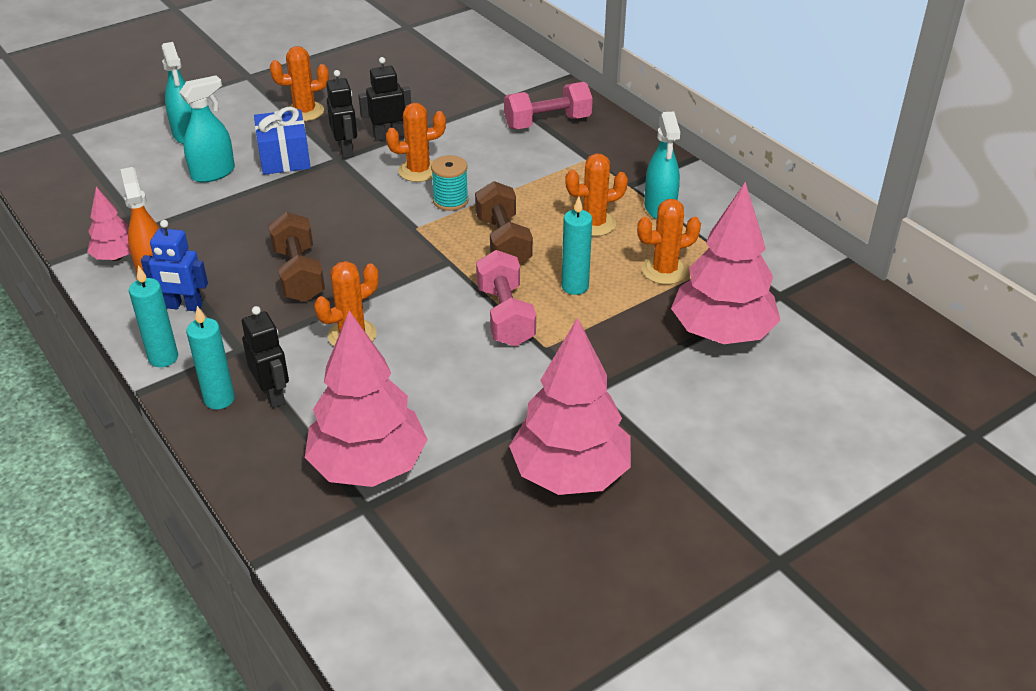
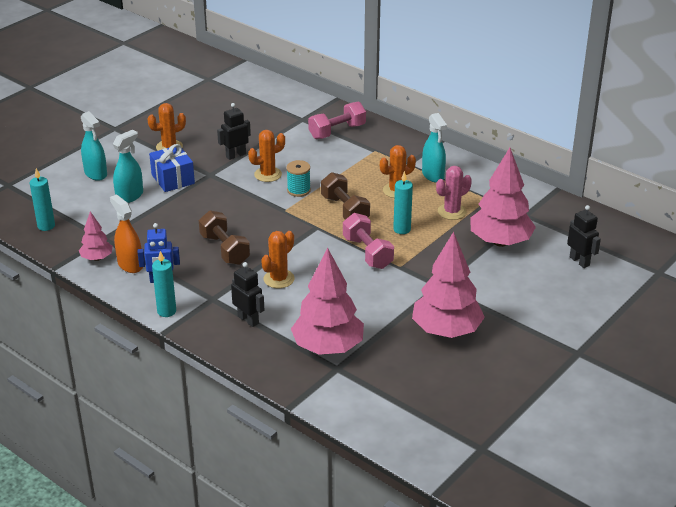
camera: 15 degrees left, 5 degrees down
(219, 399) = (216, 328): turquoise candle -> turquoise candle (46, 226)
(346, 150) = (212, 168): black robot -> black robot (579, 261)
(664, 271) = (452, 212): orange cactus -> pink cactus

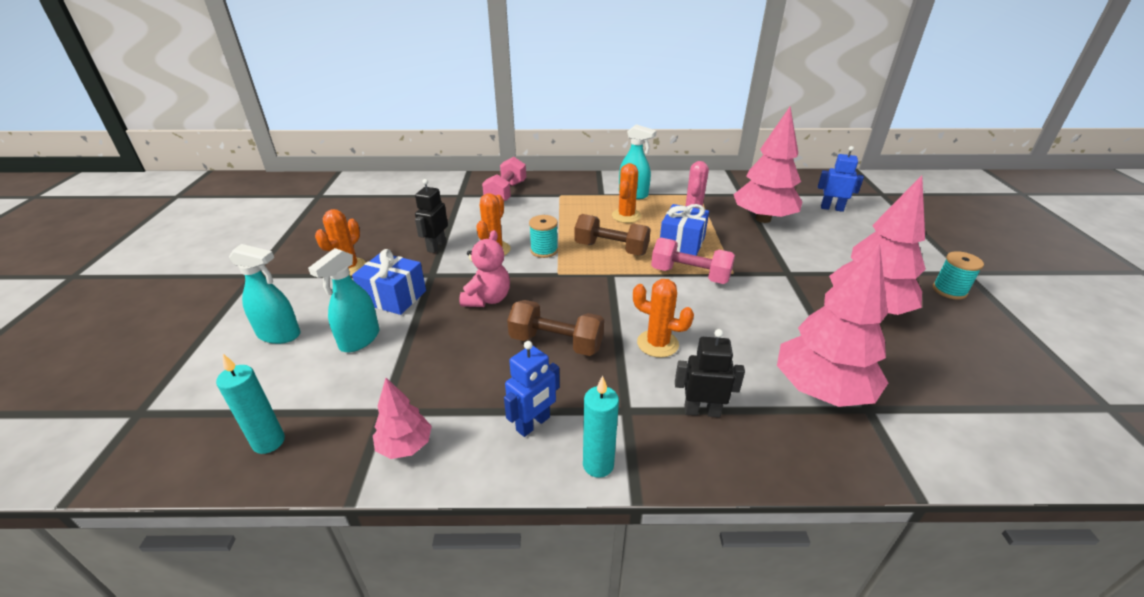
camera: 40 degrees left, 0 degrees up
(130, 196) = (359, 339): turquoise spray bottle -> turquoise spray bottle turned 150 degrees counterclockwise
(130, 264) = (465, 427): orange spray bottle -> none
(221, 206) = (487, 299): none -> pink teddy bear
(279, 279) = (657, 344): orange cactus -> orange cactus turned 60 degrees counterclockwise
(402, 229) = (682, 243): turquoise candle -> blue gift
(534, 354) = (949, 290): none -> turquoise spool
(579, 261) = (831, 208): black robot -> blue robot

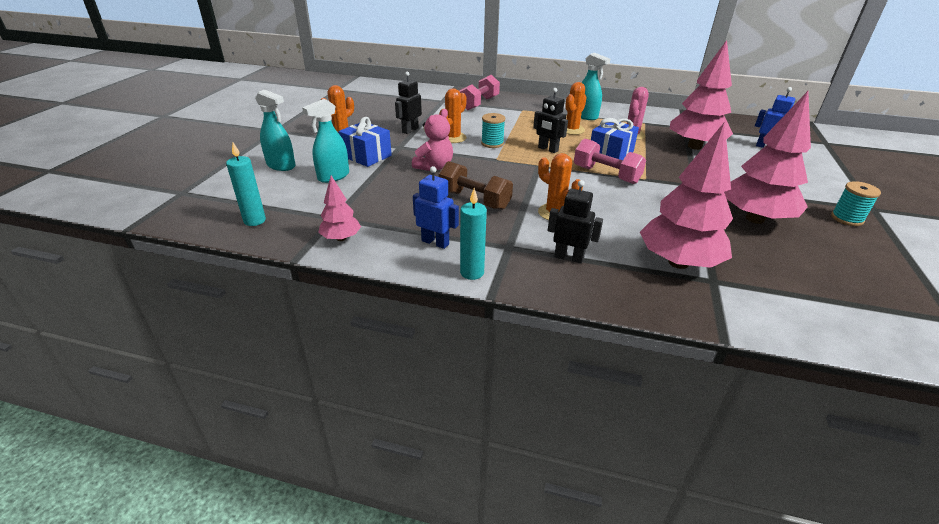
camera: 15 degrees right, 0 degrees up
(533, 424) = (435, 242): blue robot -> blue robot turned 120 degrees counterclockwise
(611, 249) = (548, 149): brown dumbbell -> black robot

